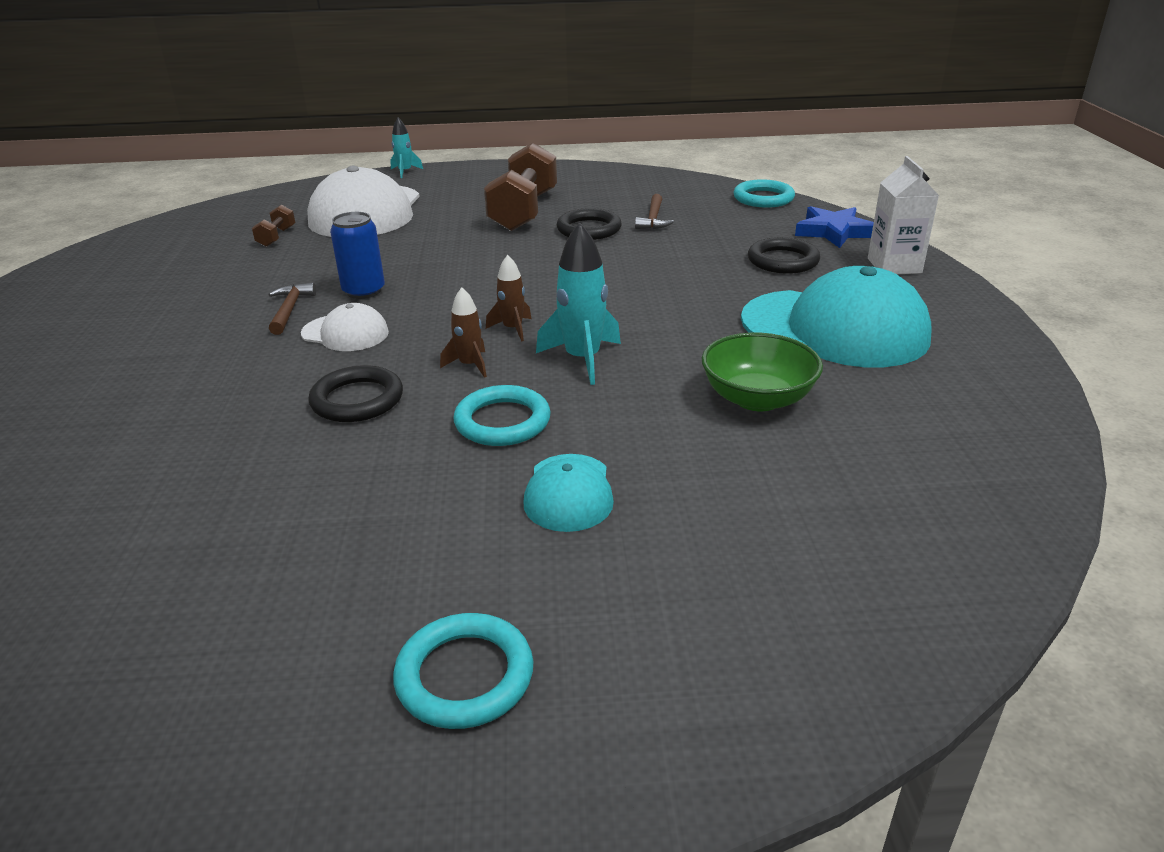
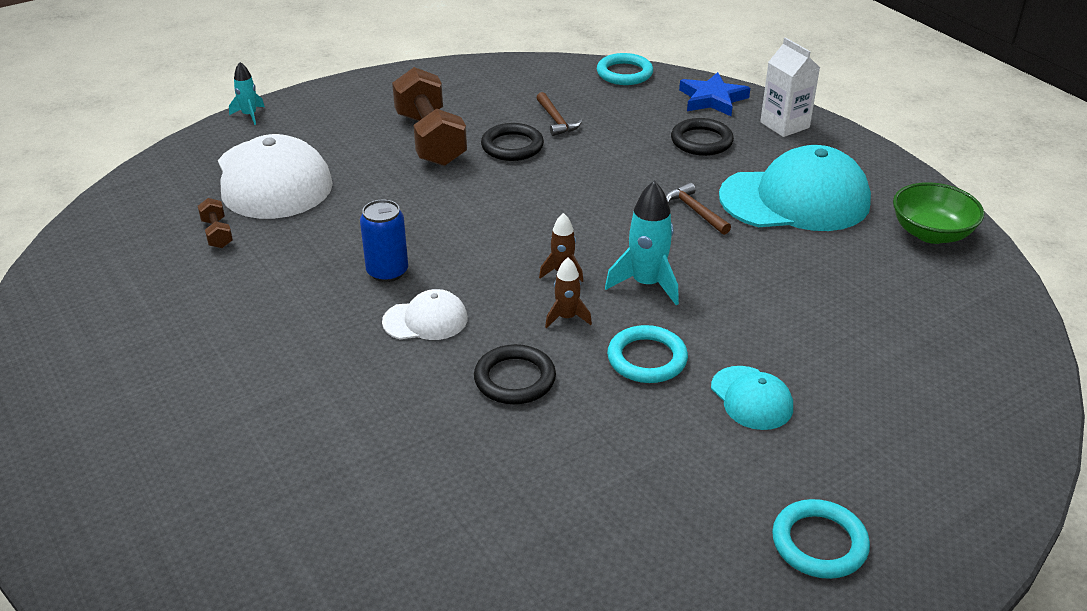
camera: 30 degrees left, 5 degrees up
(289, 310) = (342, 312): brown hammer -> brown hammer (695, 211)
(757, 398) = (799, 279): green bowl -> green bowl (931, 233)

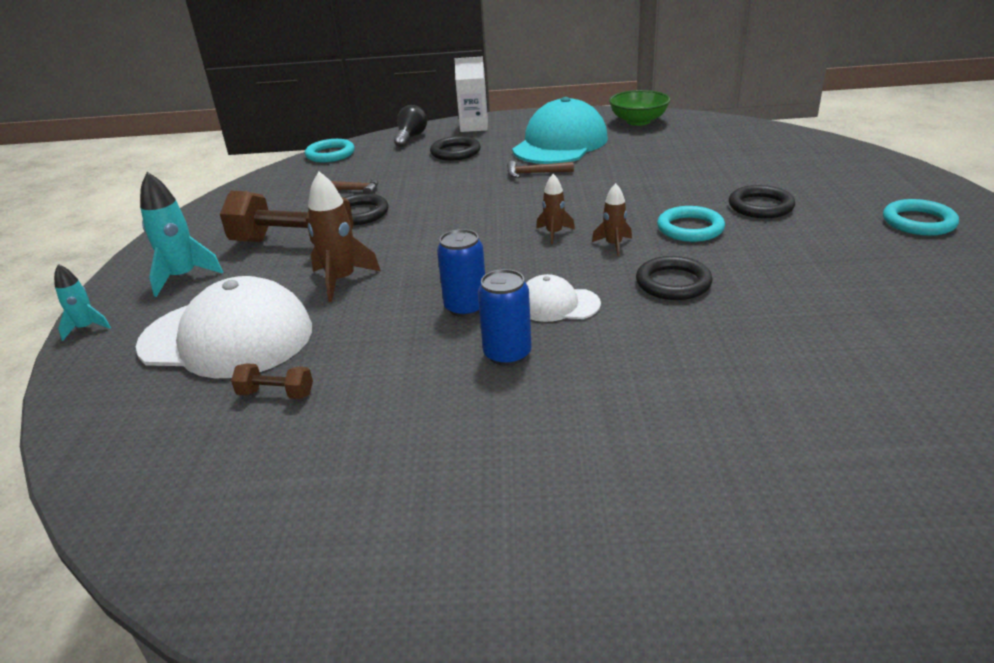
camera: 55 degrees left, 5 degrees down
(329, 320) = (507, 354): none -> blue can
(387, 191) = (341, 280): none -> brown rocket
(425, 320) = (557, 304): white cap -> white cap turned 105 degrees counterclockwise
(646, 284) = (602, 208): turquoise rocket -> turquoise rocket (183, 277)
(712, 99) = (411, 137): blue star -> black light bulb
(751, 398) = (760, 206): turquoise cap -> black ring

